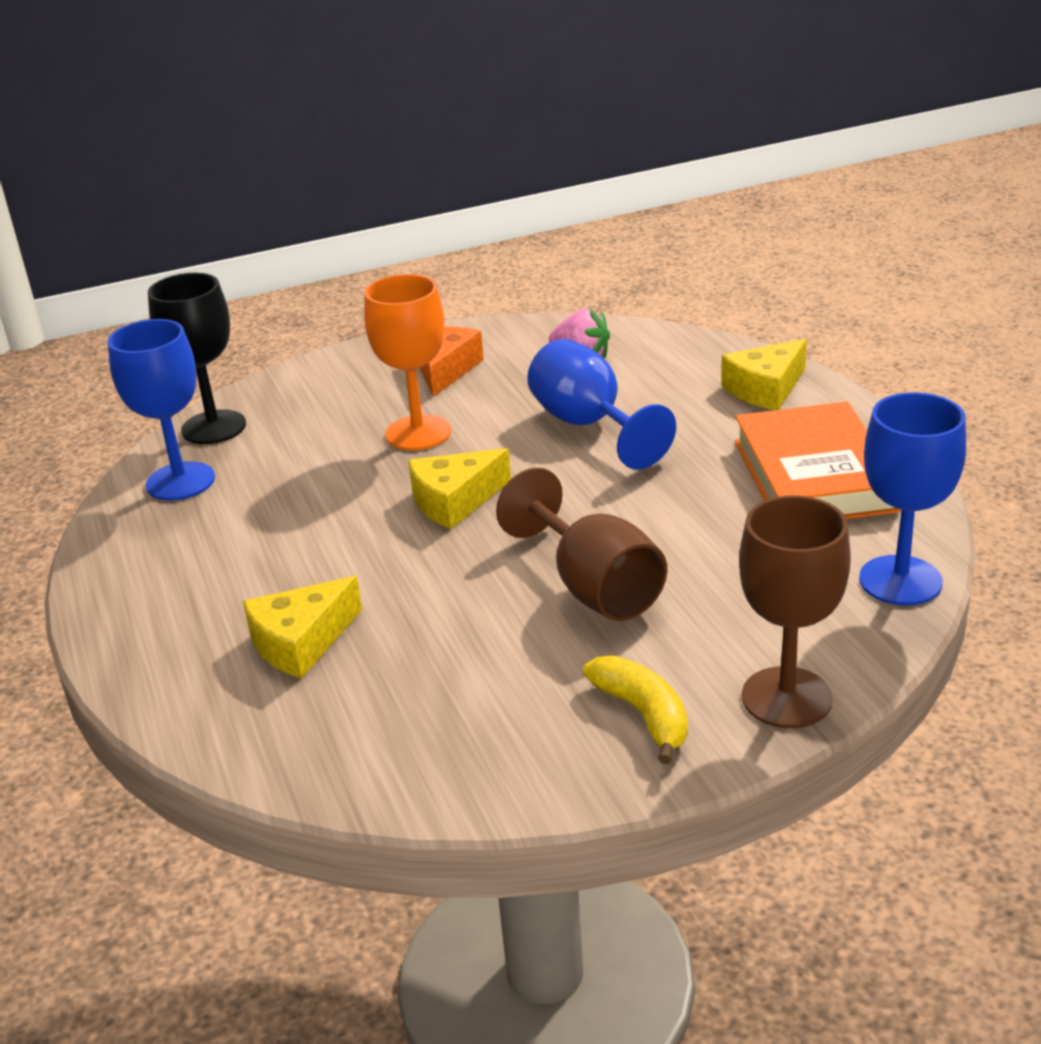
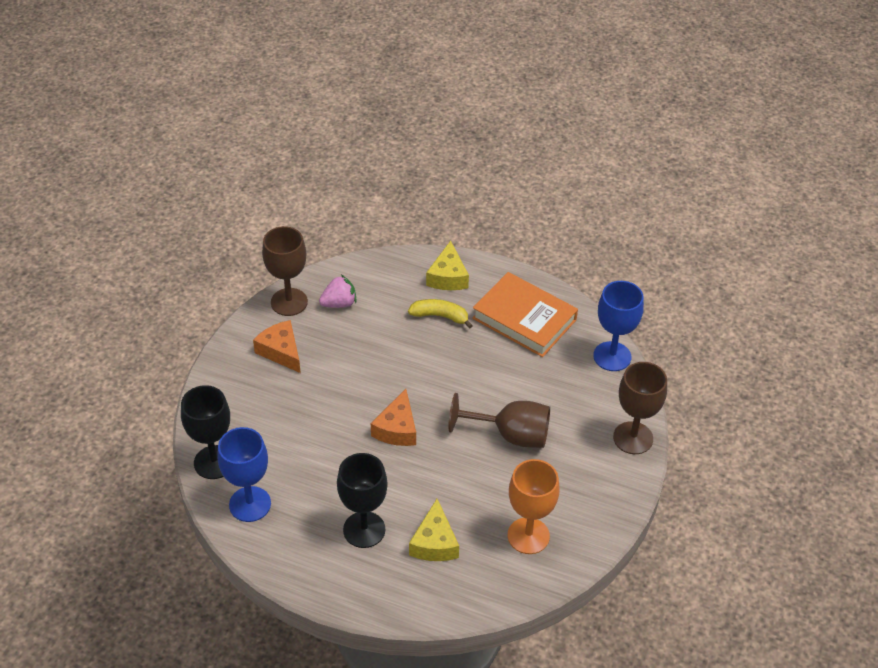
camera: 50 degrees left, 15 degrees up
(247, 576) = (364, 529): none -> black goblet
(418, 433) = (325, 400): orange goblet -> orange goblet (528, 536)
(454, 501) = (397, 428): yellow cheese -> orange cheese
(525, 333) = (289, 302): none -> brown goblet
(589, 425) = (398, 346): blue goblet -> none
(643, 714) = (597, 480): yellow banana -> yellow banana (440, 316)

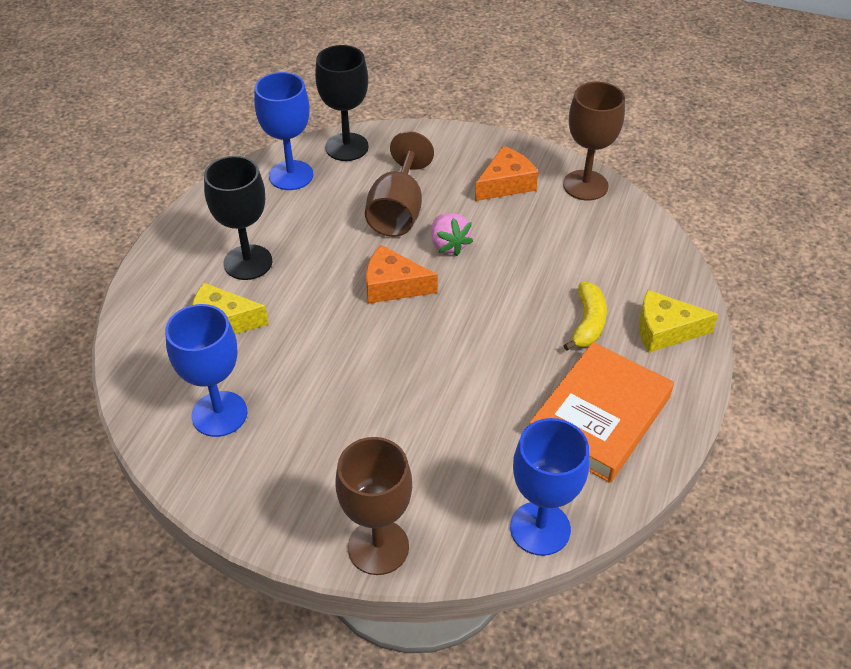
camera: 90 degrees right, 0 degrees up
(339, 303) = (592, 227): pink strawberry -> pink strawberry (448, 245)
(511, 435) = (383, 398): brown goblet -> brown goblet (398, 211)
(528, 536) = (219, 414): orange goblet -> blue goblet

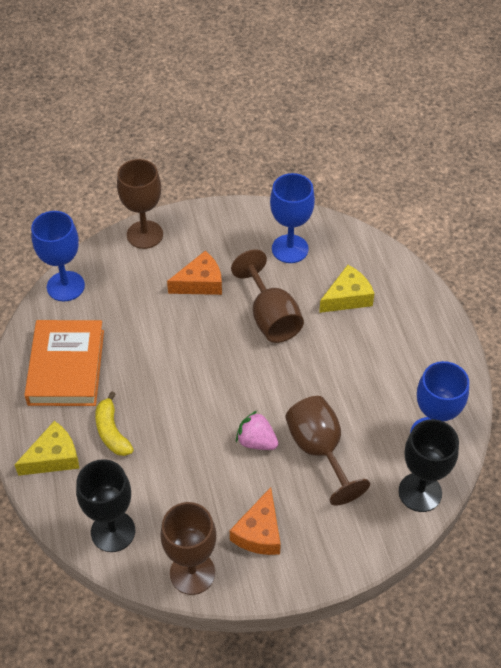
camera: 145 degrees right, 5 degrees up
(248, 262) = (378, 345): black goblet -> black goblet (113, 531)
(323, 347) = (271, 317): none -> brown goblet
(393, 285) = (266, 384): orange cheese -> orange cheese (200, 283)

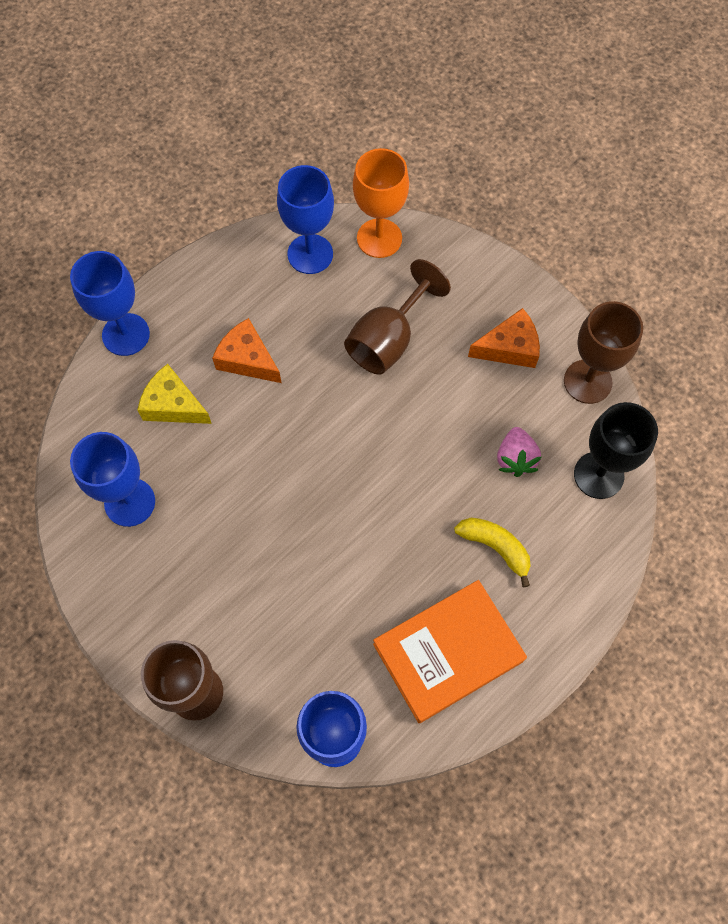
camera: 120 degrees left, 15 degrees up
(53, 457) = (563, 587): yellow cheese -> none
(111, 432) = (495, 547): yellow banana -> yellow banana turned 90 degrees counterclockwise
(200, 283) = (239, 575): orange cheese -> orange cheese (247, 359)
(256, 441) = (415, 400): pink strawberry -> pink strawberry (515, 459)
(271, 317) = (246, 470): brown goblet -> none
(420, 492) = (379, 238): black goblet -> orange goblet
(422, 293) = (126, 334): none -> blue goblet

